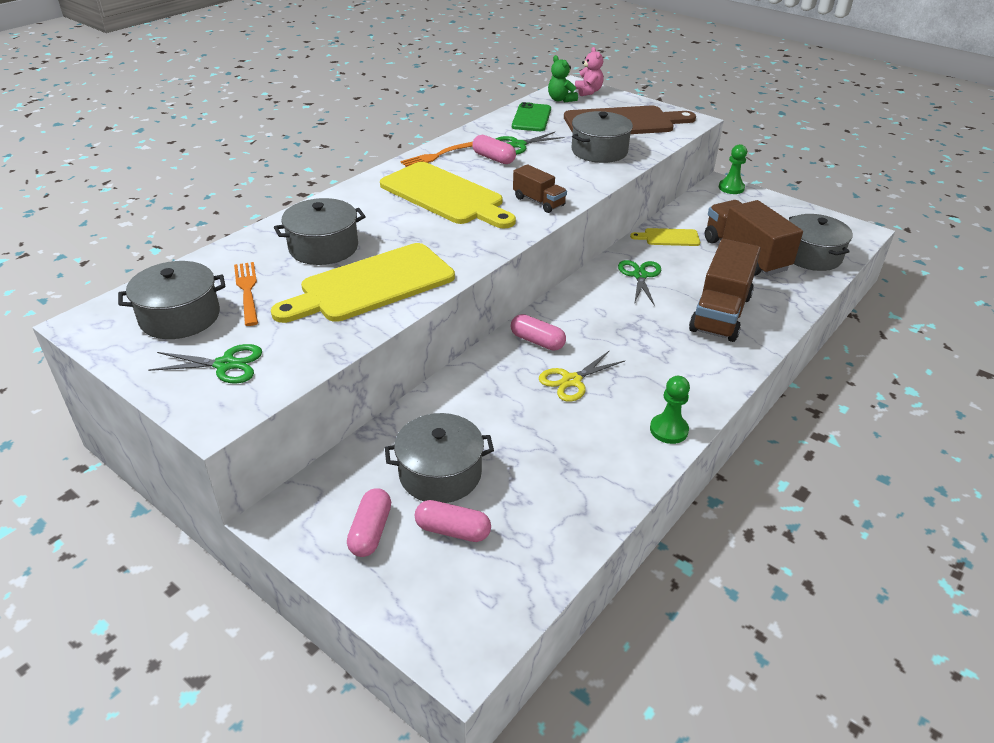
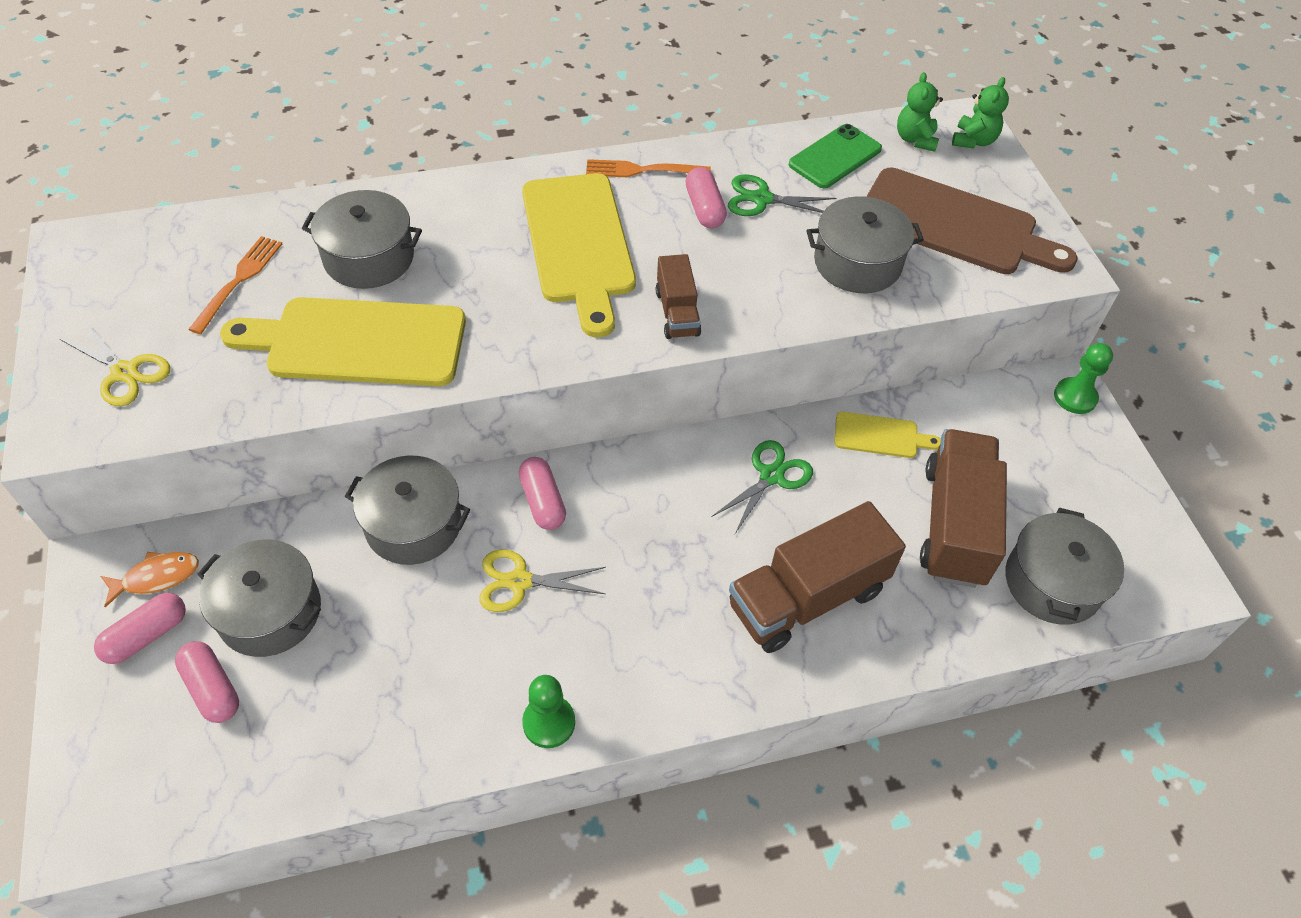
camera: 35 degrees right, 15 degrees up
(180, 317) = (150, 282): grey pot -> grey pot (413, 524)
(225, 365) = (125, 372): green scissors -> yellow scissors
(337, 499) = (156, 577): none -> orange fish
(588, 92) = (973, 141): pink teddy bear -> green teddy bear
(669, 238) = (880, 436): yellow cutting board -> yellow cutting board turned 150 degrees clockwise

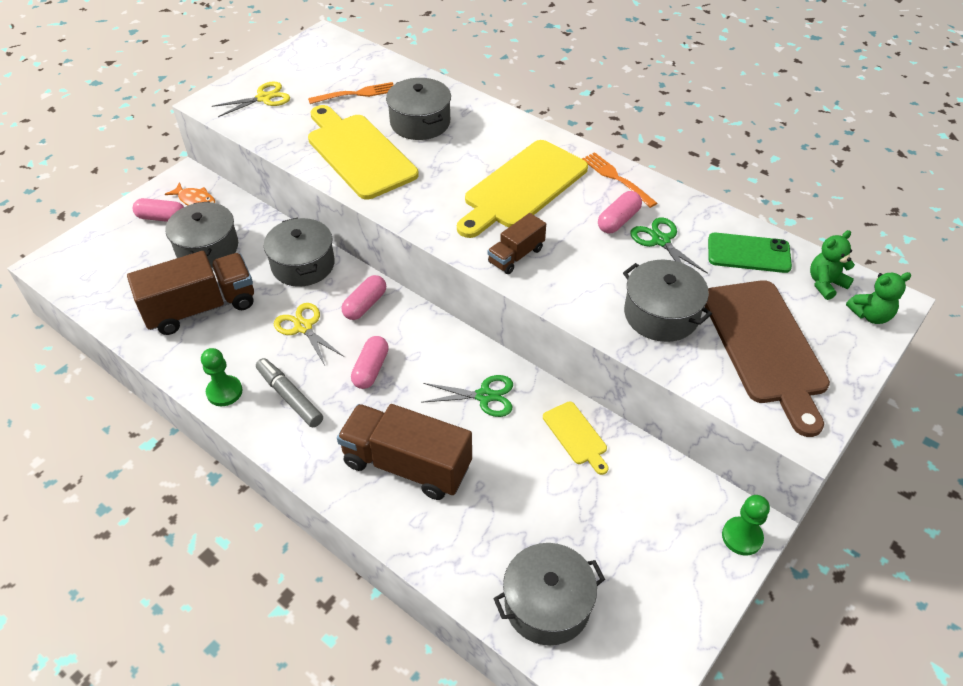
camera: 55 degrees right, 5 degrees down
(125, 372) = (264, 98): yellow scissors -> yellow scissors turned 120 degrees counterclockwise
(212, 688) = (150, 257): pink capsule -> pink capsule (371, 369)
(618, 656) = (290, 397): none -> grey marker
(954, 525) = (541, 517): brown truck -> brown truck (201, 308)

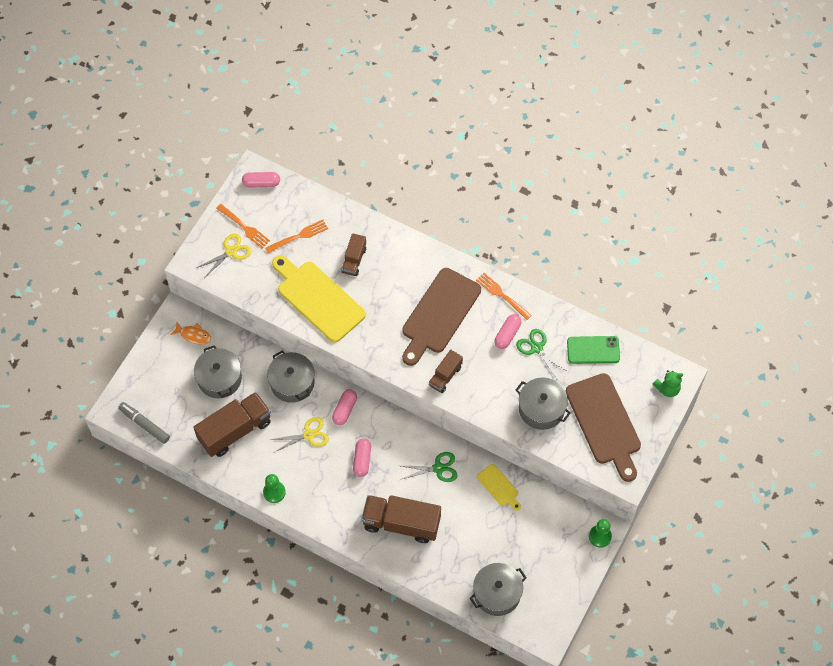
camera: 10 degrees left, 15 degrees up
(162, 218) = (176, 356): pink capsule -> pink capsule (261, 183)
(290, 397) = (316, 489): grey marker -> grey marker (144, 424)
(291, 79) = (244, 227): none -> orange fork
(304, 327) = (309, 435): yellow scissors -> yellow scissors turned 120 degrees clockwise
(420, 122) = (354, 260): grey pot -> brown truck
(522, 188) = (439, 314): yellow cutting board -> brown cutting board
(825, 284) = (641, 368): green teddy bear -> none

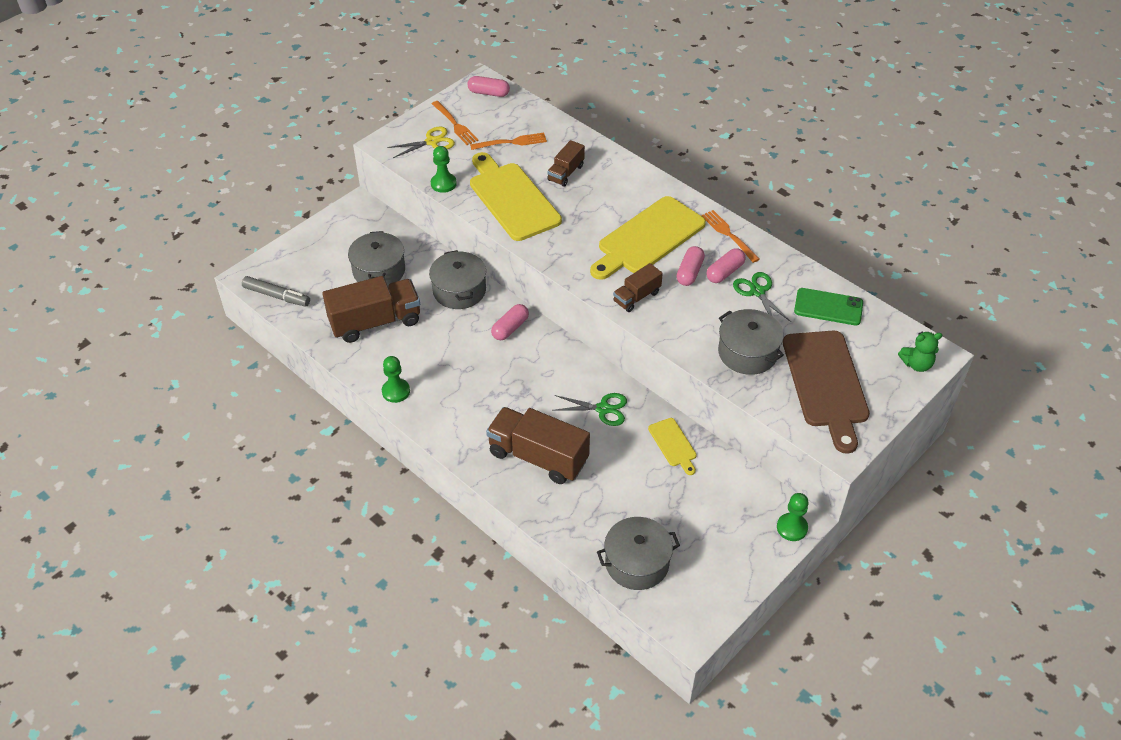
camera: 15 degrees right, 15 degrees down
(144, 424) = (277, 296): grey marker -> grey marker turned 150 degrees clockwise
(193, 335) = (367, 227): orange fish -> none
(256, 296) = (443, 184): none -> green pawn
(309, 435) = (459, 343): yellow scissors -> none
(362, 460) = (513, 381): pink capsule -> pink capsule (689, 272)
(439, 314) = (648, 238): brown cutting board -> yellow cutting board

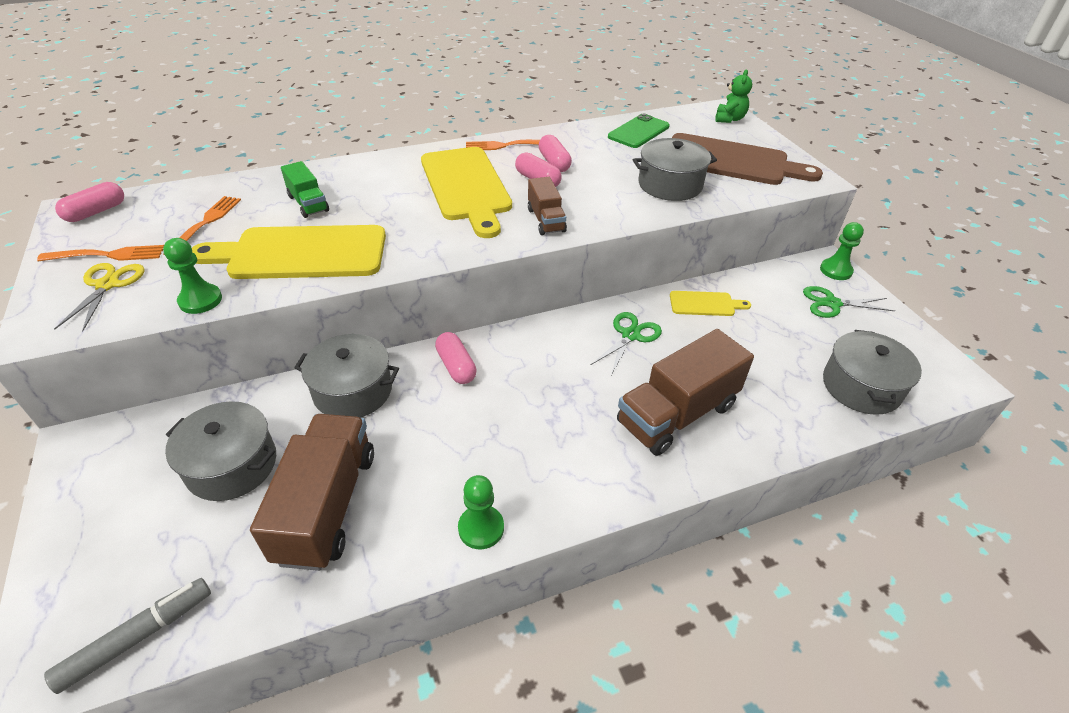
camera: 65 degrees left, 5 degrees down
(566, 173) = (308, 203): brown truck -> green truck
(757, 292) = (593, 155): green scissors -> green scissors (832, 303)

